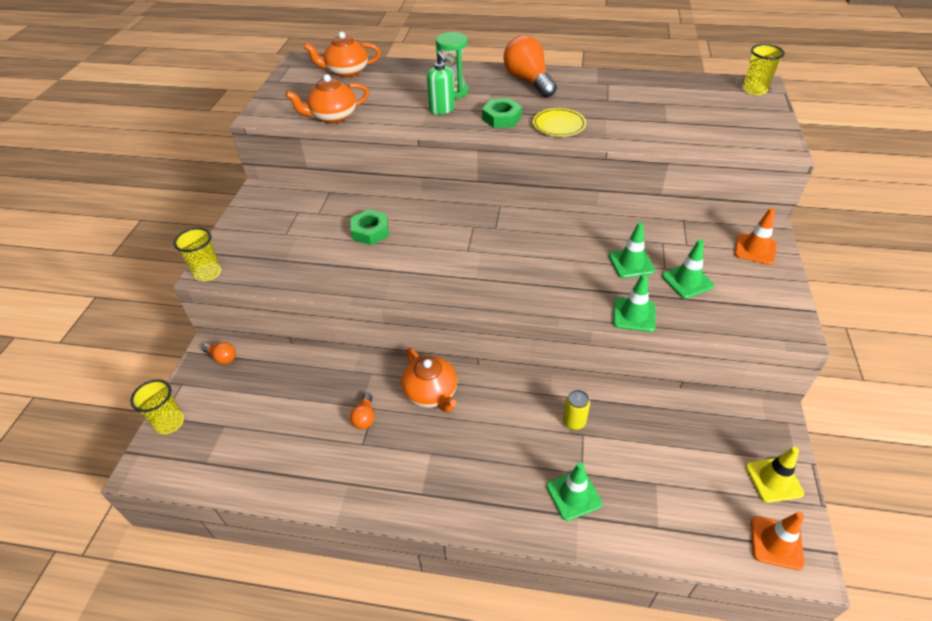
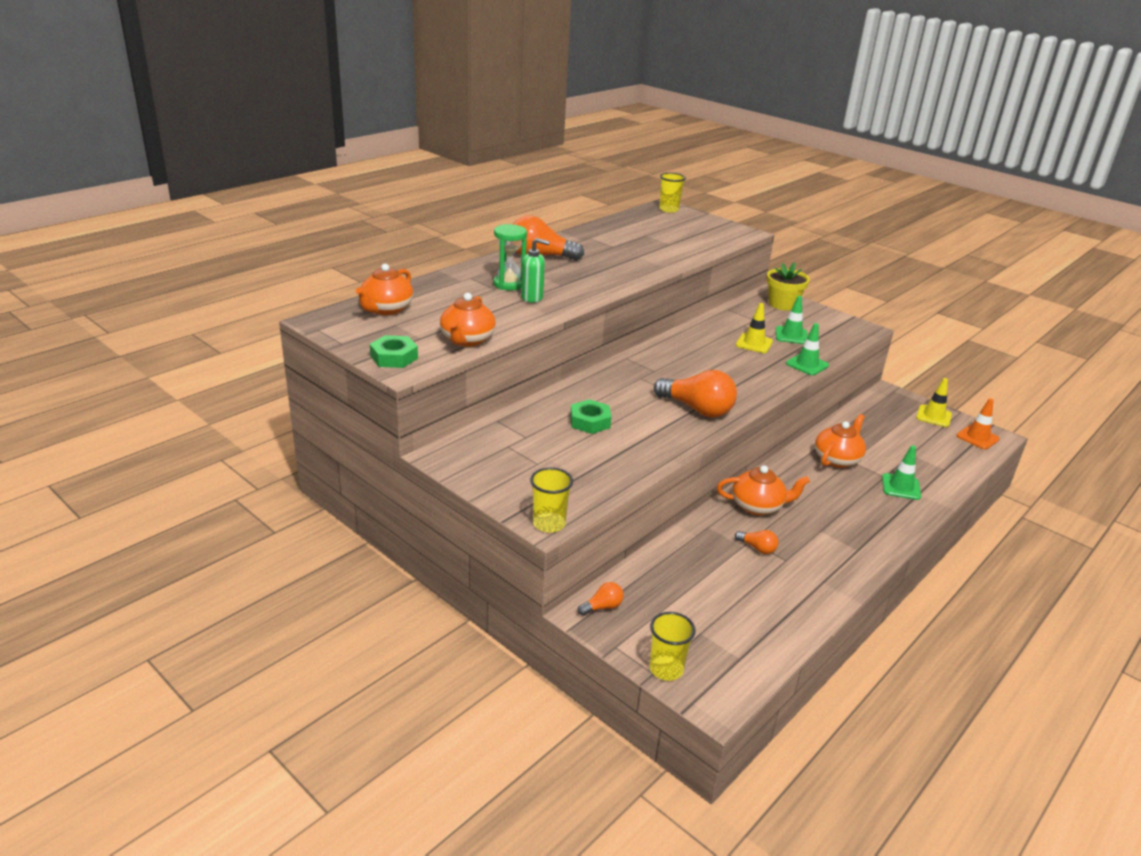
camera: 60 degrees left, 15 degrees down
(453, 277) = (697, 409): none -> orange light bulb
(501, 118) = (582, 284): green nut -> green nut (394, 357)
(559, 125) = (624, 272): yellow plate -> none
(574, 422) = (837, 459): yellow can -> orange teapot
(631, 263) = (754, 343): green traffic cone -> yellow traffic cone
(755, 249) = (782, 304): orange traffic cone -> yellow flower pot

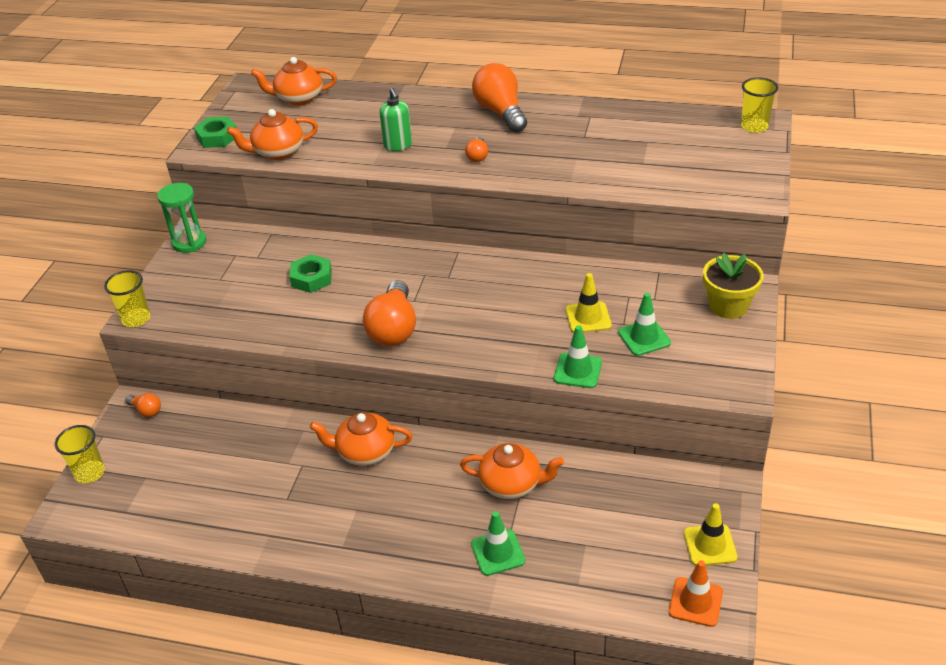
camera: 65 degrees right, 10 degrees up
(509, 284) = (414, 124): green hourglass -> green hourglass (189, 242)
(757, 548) = (292, 473): orange light bulb -> orange light bulb (477, 156)
(758, 506) = (365, 452): orange teapot -> orange teapot turned 120 degrees clockwise

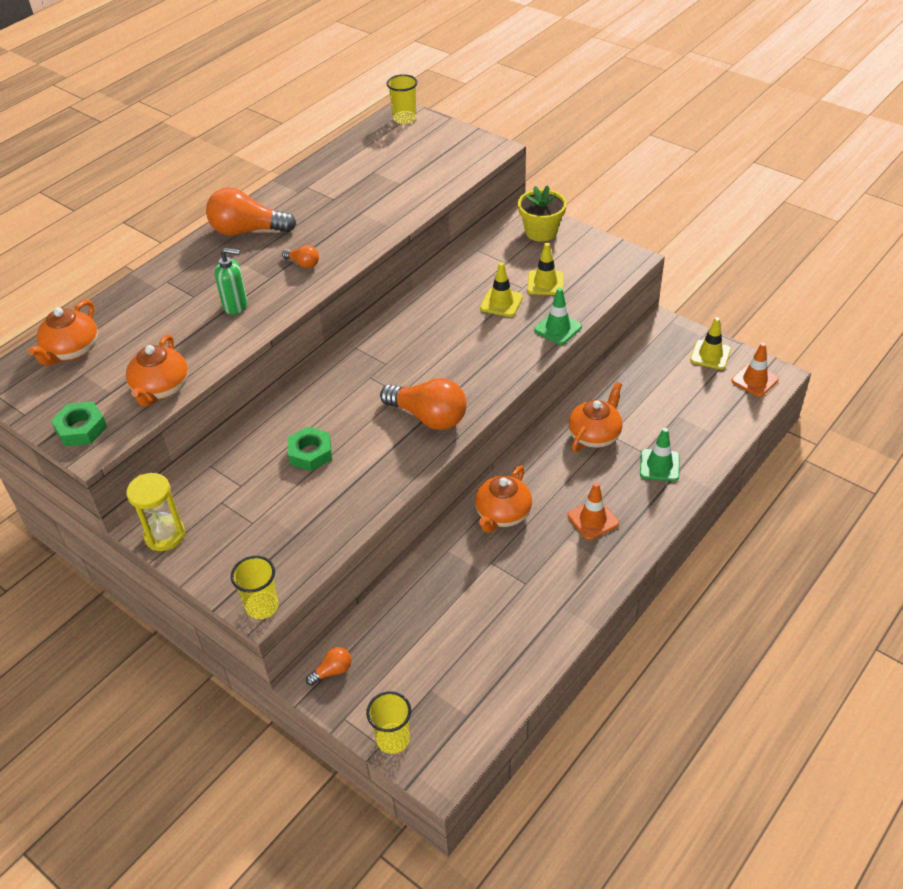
camera: 65 degrees left, 5 degrees up
(189, 242) = (165, 535): green hourglass -> yellow hourglass
(391, 522) = (593, 519): none -> orange traffic cone
(644, 338) = (545, 283): green traffic cone -> yellow traffic cone

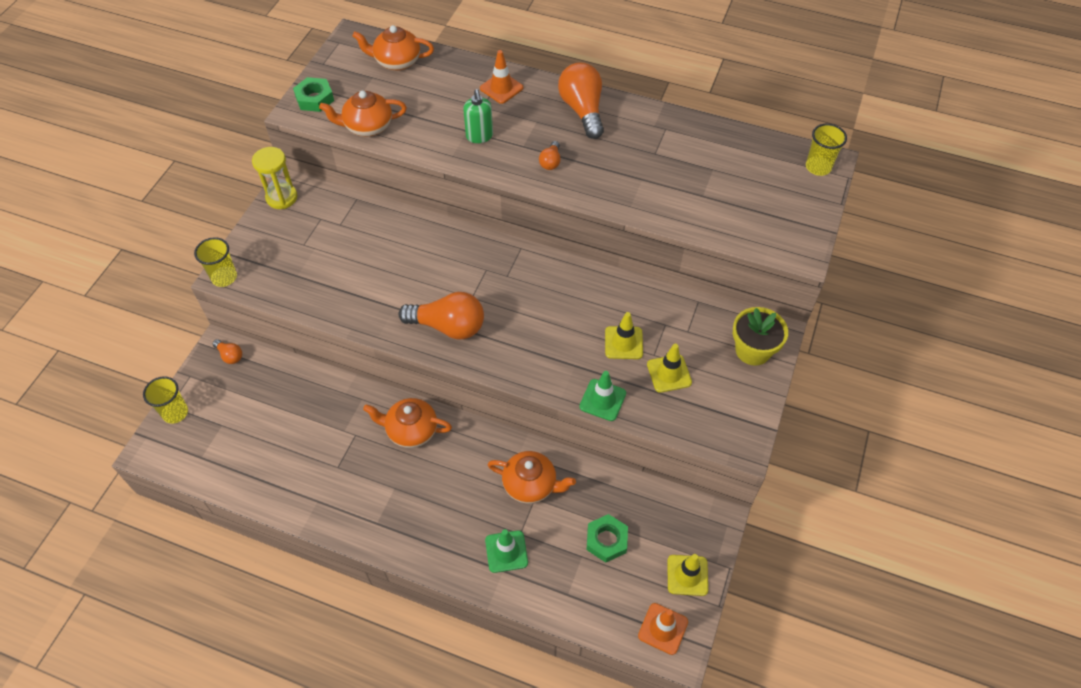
camera: 70 degrees right, 10 degrees up
(310, 453) = (385, 257): green nut -> green nut (606, 540)
(429, 417) = (448, 326): orange light bulb -> orange light bulb turned 90 degrees counterclockwise
(593, 519) = (422, 505): orange traffic cone -> orange traffic cone (501, 88)

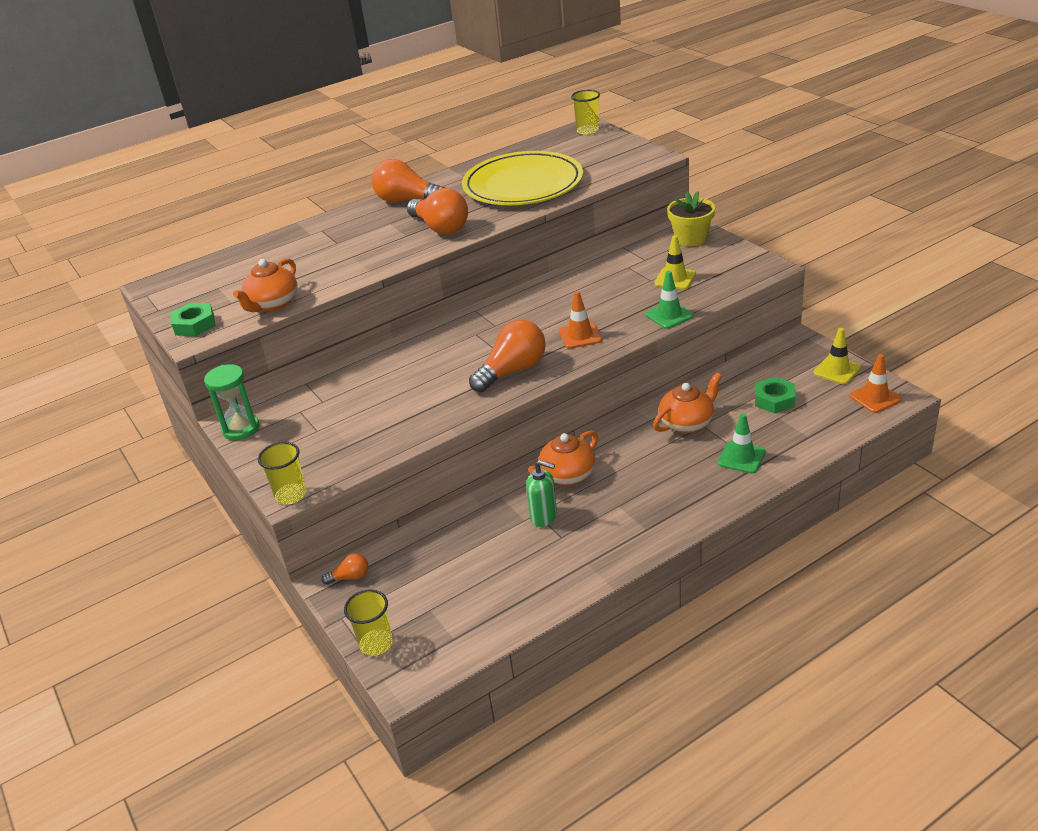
camera: 50 degrees left, 20 degrees down
(281, 197) = (241, 429): yellow hourglass -> green hourglass
(396, 61) = (220, 270): orange teapot -> none
(479, 136) = (367, 252): green soap dispenser -> green soap dispenser (544, 517)
(501, 88) = (330, 229): orange traffic cone -> orange traffic cone (580, 336)
(550, 162) = (440, 227): orange light bulb -> orange light bulb, size x2.12
(623, 343) = (625, 290): yellow traffic cone -> none
(669, 177) = (523, 184): none -> yellow plate

